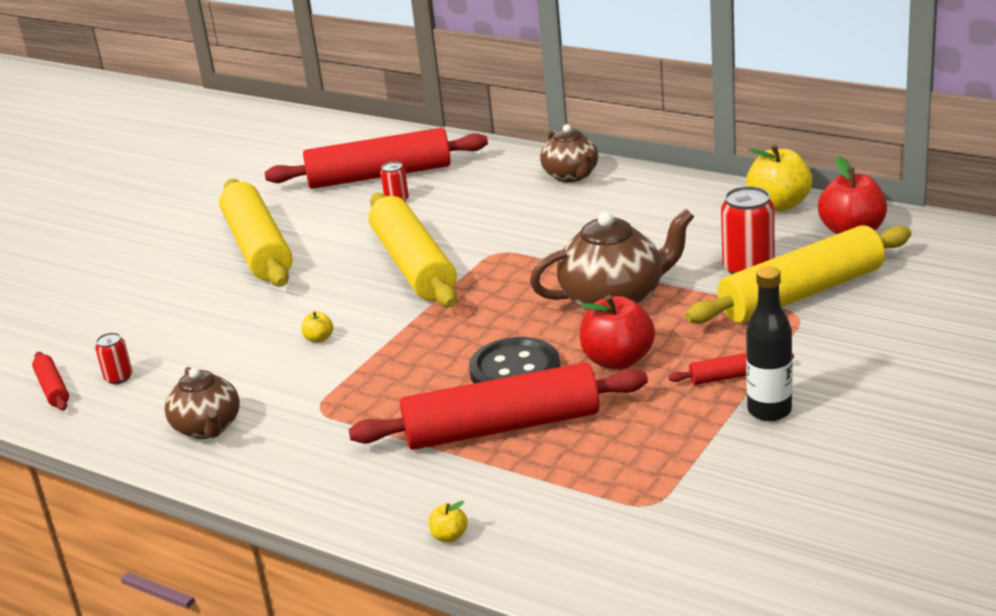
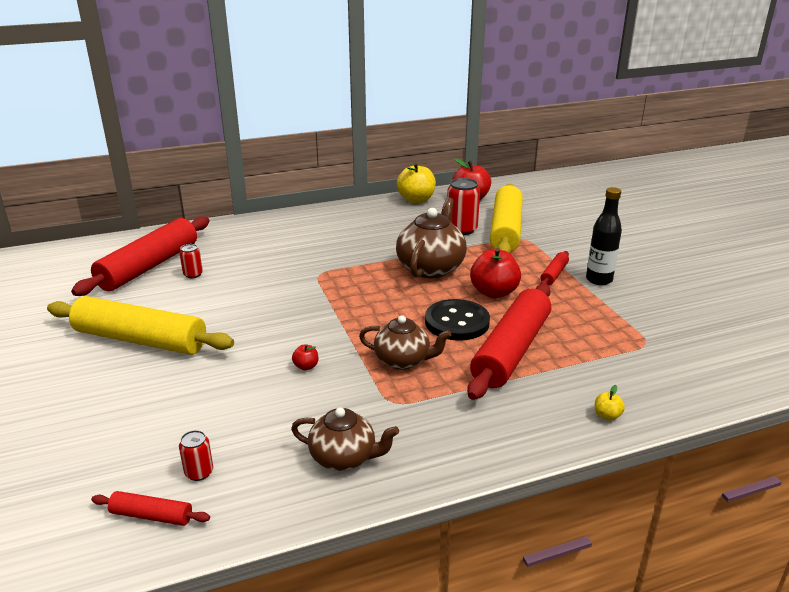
camera: 55 degrees left, 0 degrees up
(319, 338) = (306, 366): yellow apple -> red apple
(413, 265) = (281, 301): yellow rolling pin -> none
(571, 175) = (281, 224): brown teapot -> brown teapot (403, 361)

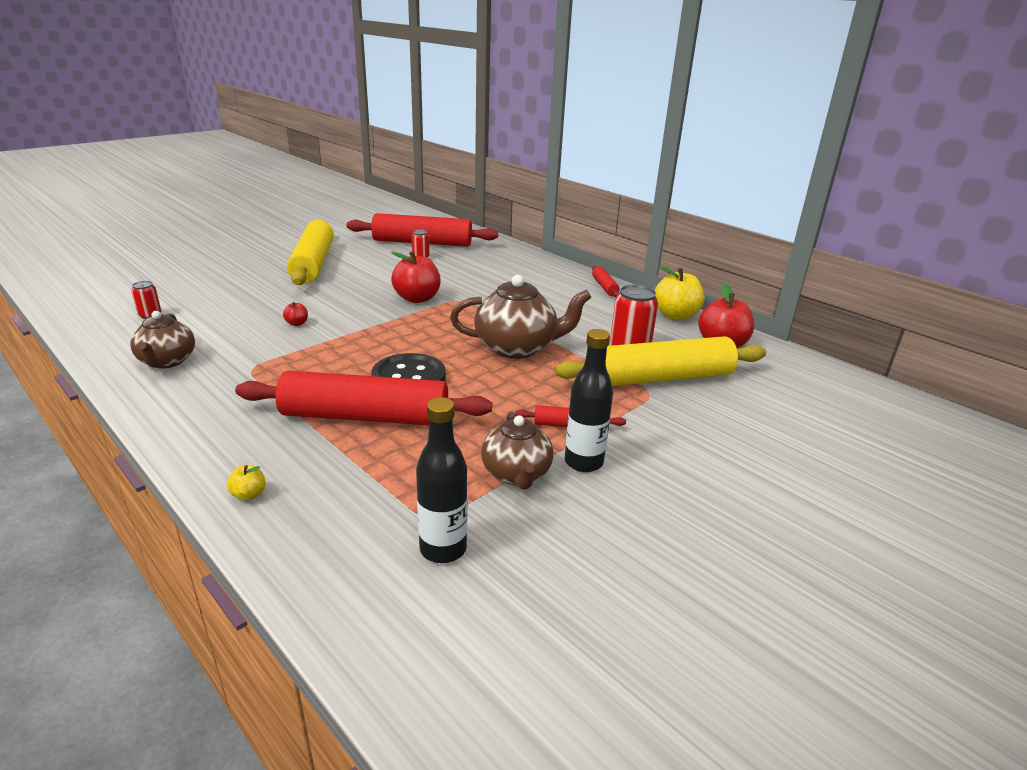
camera: 65 degrees right, 0 degrees up
(151, 516) = (104, 312): red rolling pin -> red rolling pin (604, 287)
(403, 361) = (322, 362): brown teapot -> brown teapot (516, 474)
(494, 292) = (489, 390): red apple -> red apple (417, 298)
(679, 344) = (443, 549): none -> black bottle

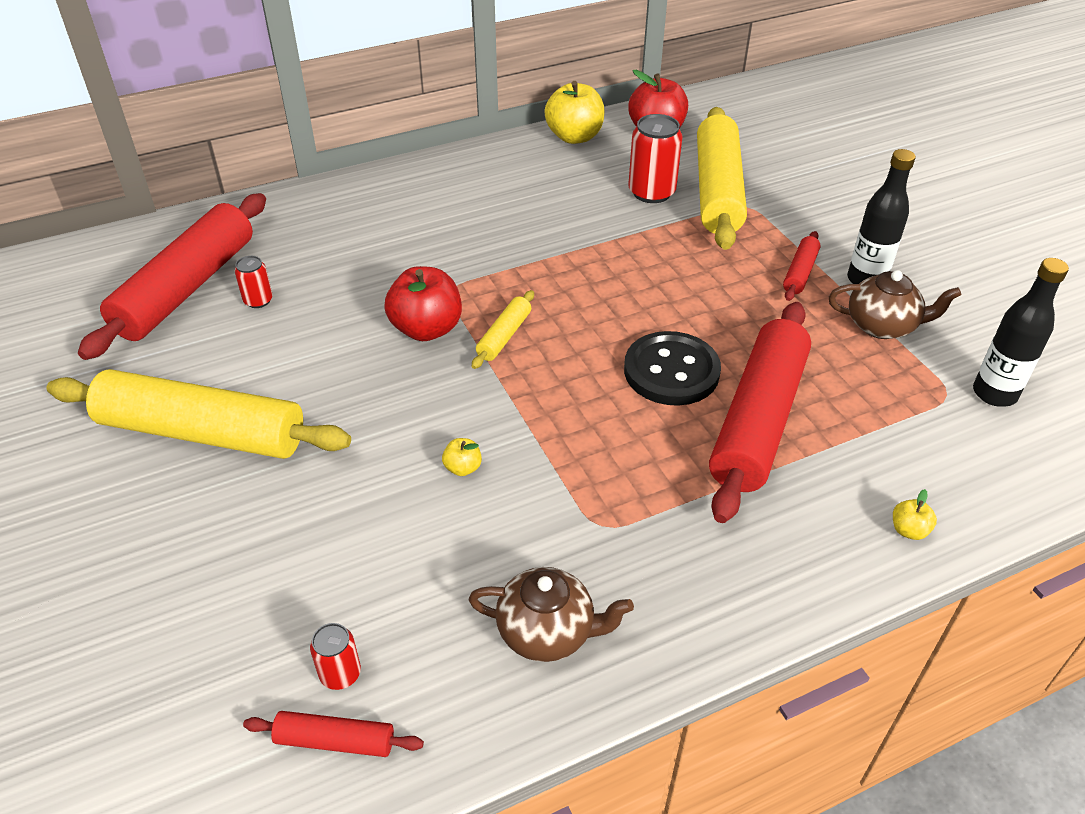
camera: 70 degrees left, 15 degrees up
(297, 323) = (463, 468): red apple -> yellow apple
(421, 320) = (504, 336): none -> yellow rolling pin
(517, 348) = (617, 269): brown teapot -> none
(604, 287) = (468, 161): red rolling pin -> red rolling pin (335, 741)

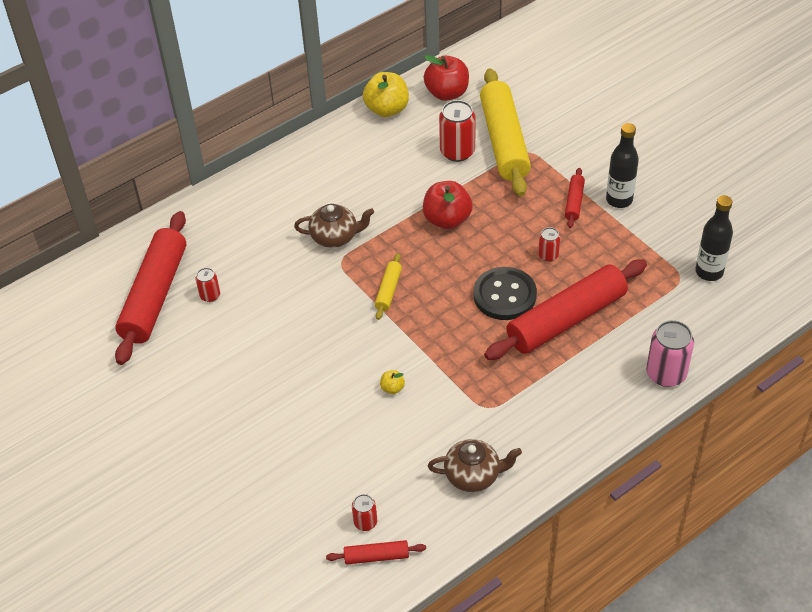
camera: 10 degrees left, 5 degrees up
(202, 433) = (218, 398): yellow rolling pin -> none
(426, 329) = (334, 295): red apple -> red apple (447, 219)
(748, 331) = (548, 255): none -> red can
(758, 420) = (566, 319): red rolling pin -> red rolling pin turned 45 degrees clockwise
(882, 326) = (634, 235): brown teapot -> brown teapot (335, 237)
(908, 530) = (666, 373): yellow apple -> pink can

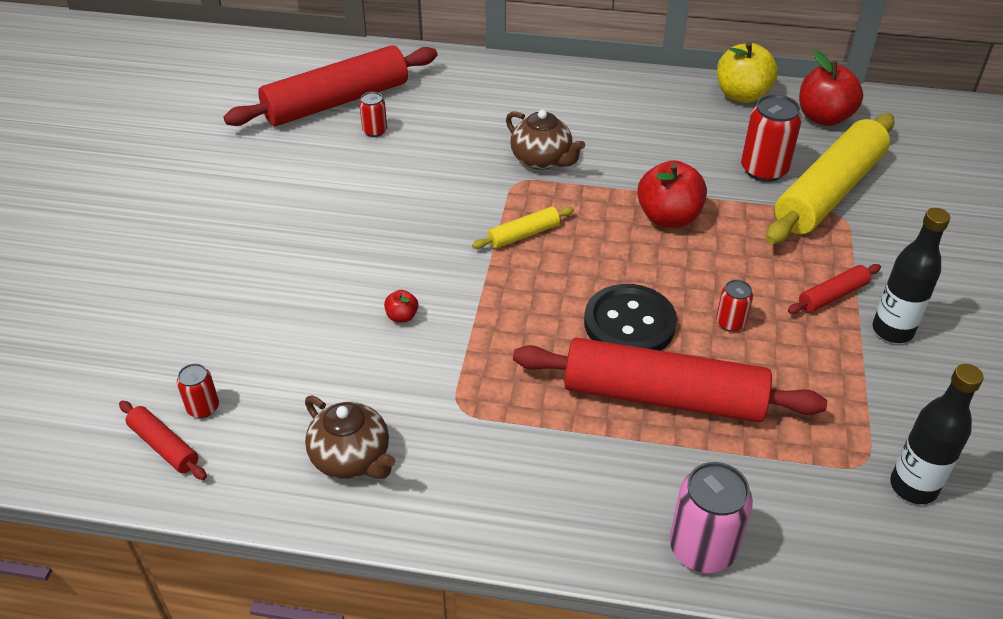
camera: 45 degrees right, 5 degrees down
(392, 388) = (402, 316): yellow apple -> red apple

